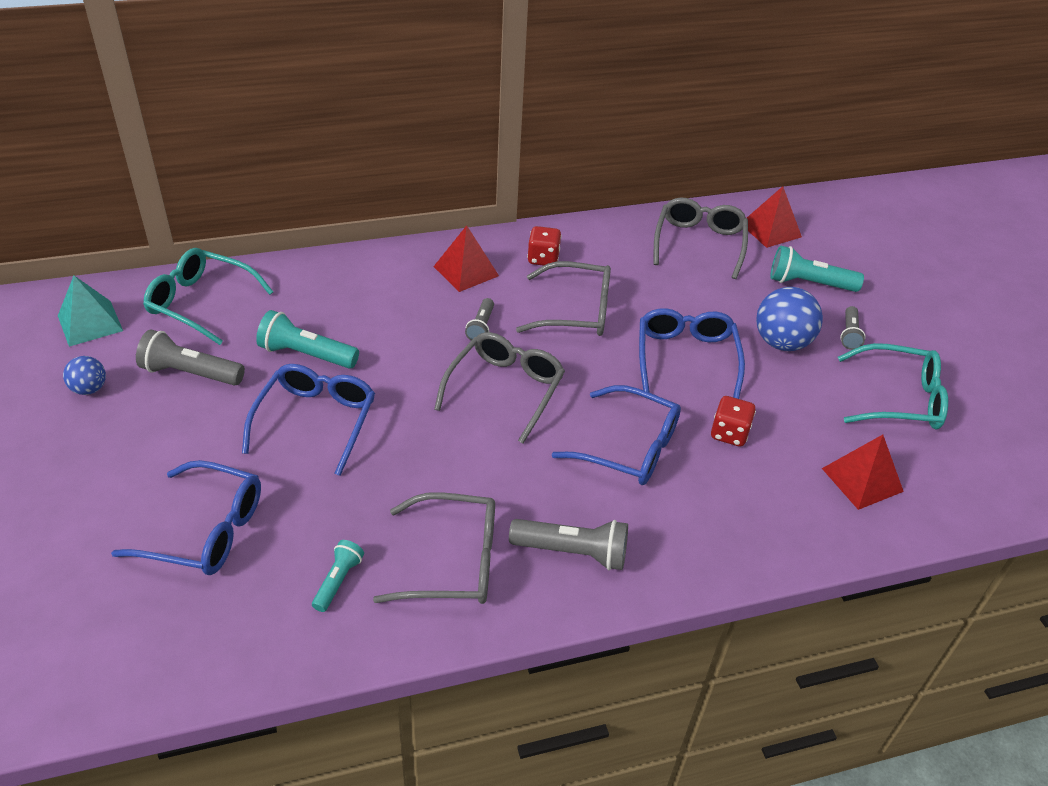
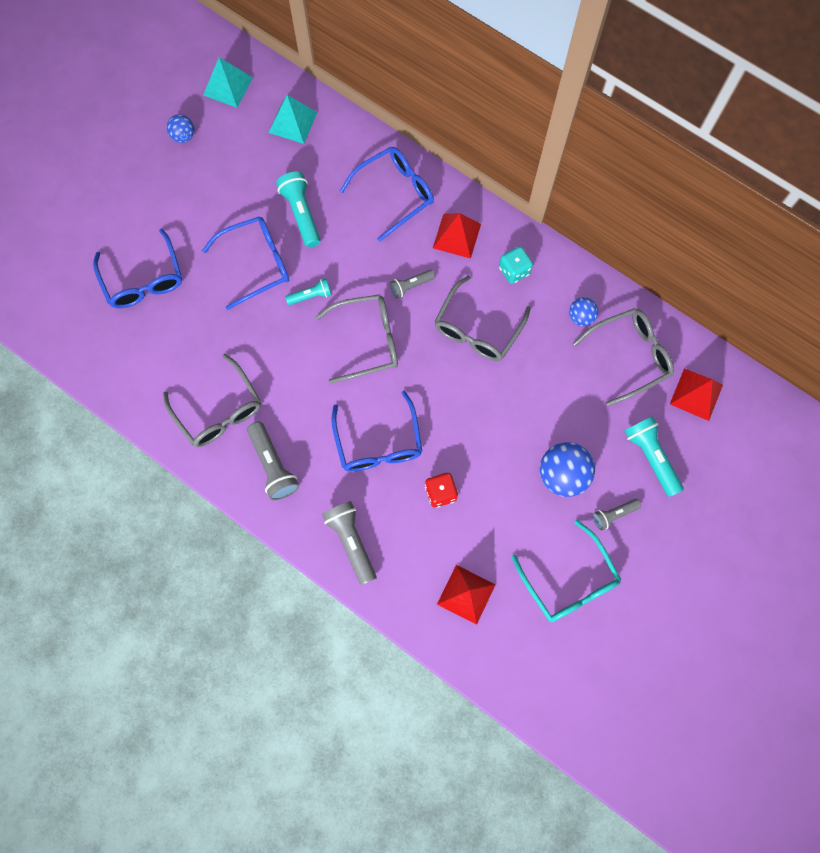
camera: 55 degrees right, 30 degrees up
(190, 373) = (236, 171): grey flashlight -> grey flashlight (351, 542)
(201, 303) = (293, 122): turquoise glasses -> turquoise pyramid
(338, 581) = (163, 366): turquoise flashlight -> turquoise flashlight (311, 295)
(543, 259) = (514, 271): red dice -> turquoise dice
(576, 311) = (477, 329): grey glasses -> grey glasses turned 60 degrees clockwise
(632, 248) = (580, 317): none -> blue ball
(686, 357) = (491, 424): blue glasses -> blue glasses (395, 194)

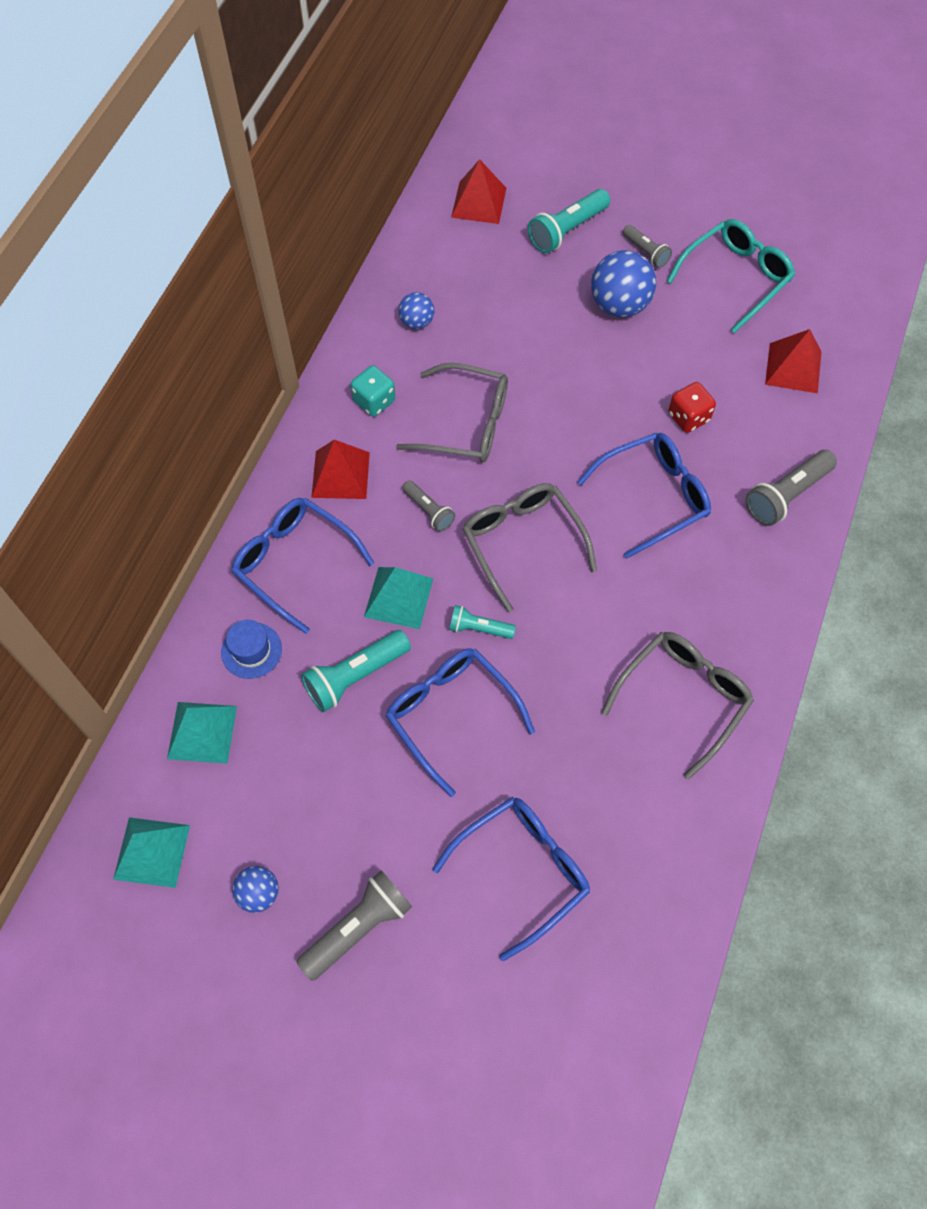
camera: 105 degrees left, 10 degrees down
(273, 465) = (730, 608): grey flashlight -> grey flashlight (358, 927)
(311, 295) = (479, 628): turquoise flashlight -> turquoise flashlight turned 45 degrees counterclockwise
(339, 158) = (251, 650): none -> blue hat
(349, 251) = (398, 597): none -> turquoise pyramid
(629, 356) = (452, 268): grey glasses -> none

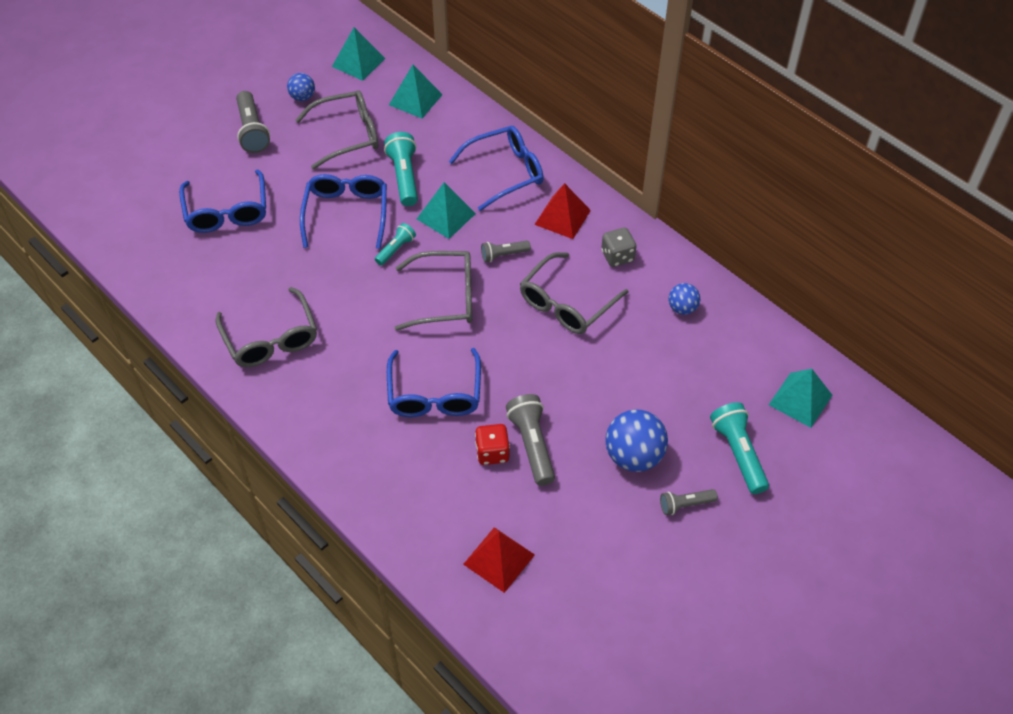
camera: 115 degrees right, 10 degrees down
(251, 650) = (455, 135): blue hat -> none
(310, 787) = (347, 135): none -> grey glasses
(374, 401) = (617, 256): turquoise dice -> grey dice
(451, 714) = (346, 213): blue glasses -> blue glasses turned 75 degrees counterclockwise
(479, 202) = (800, 400): red pyramid -> turquoise pyramid
(735, 278) = (621, 565): turquoise glasses -> none
(786, 495) = (381, 485): grey flashlight -> grey flashlight (531, 445)

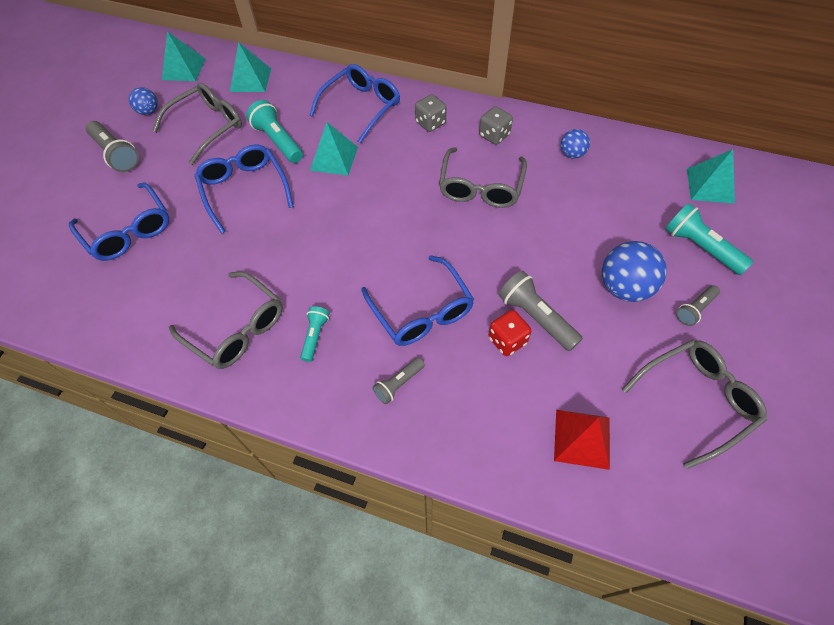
camera: 25 degrees left, 5 degrees up
(396, 249) = (307, 201): turquoise flashlight -> turquoise flashlight (315, 336)
(445, 298) = (377, 224): grey glasses -> grey glasses (696, 400)
(503, 255) = (403, 170): grey flashlight -> grey flashlight (398, 384)
(562, 217) = (430, 123): red pyramid -> grey dice

